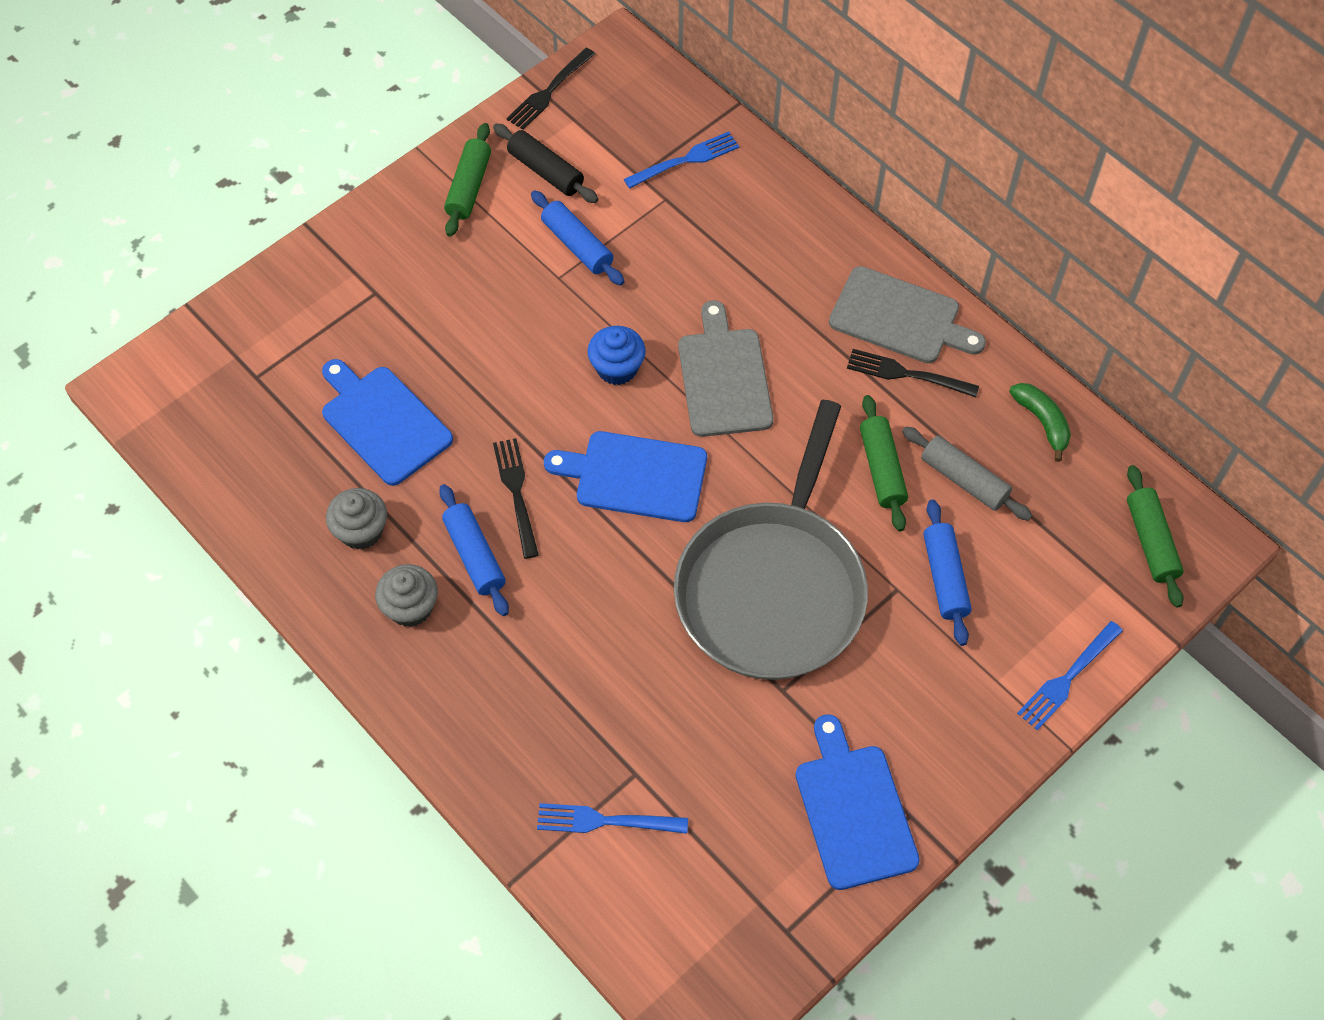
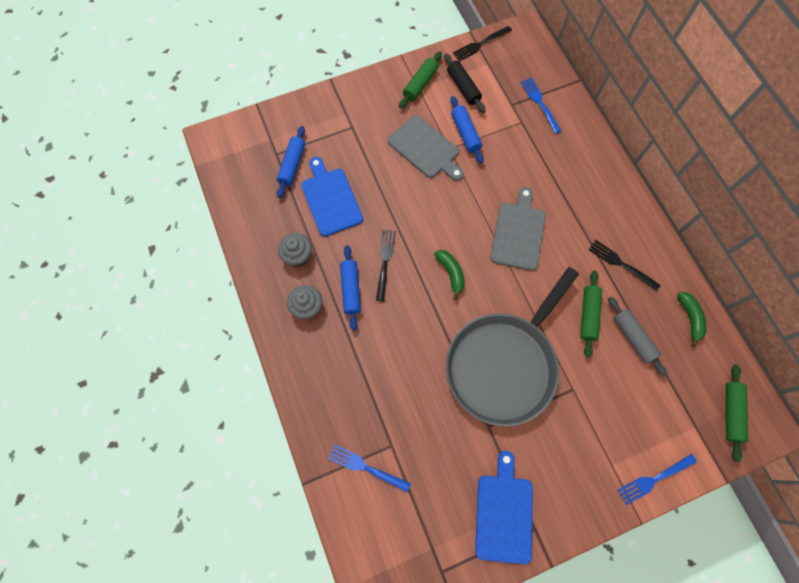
camera: 20 degrees right, 10 degrees up
(617, 368) = (462, 209): blue cupcake -> none
(635, 476) = (451, 273): blue cutting board -> green banana
(685, 160) = (540, 103): blue fork -> blue fork turned 105 degrees counterclockwise
(899, 317) = (628, 230): grey cutting board -> grey cutting board (425, 149)
(944, 577) = (602, 392): blue rolling pin -> blue rolling pin (292, 165)

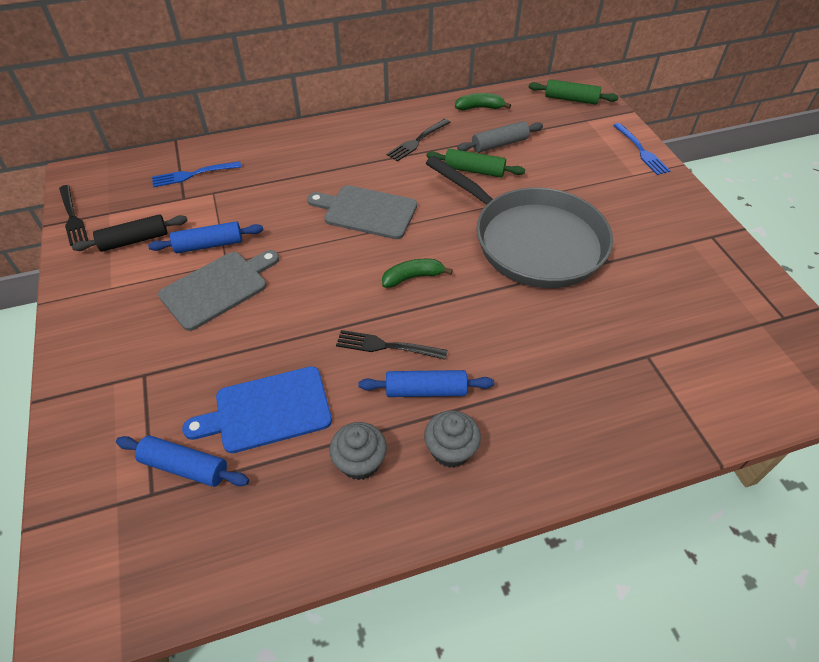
camera: 85 degrees left, 20 degrees down
(366, 467) = (681, 386): blue fork -> none
(420, 84) = (105, 285): green rolling pin -> none
(504, 513) = (703, 258): blue cutting board -> none

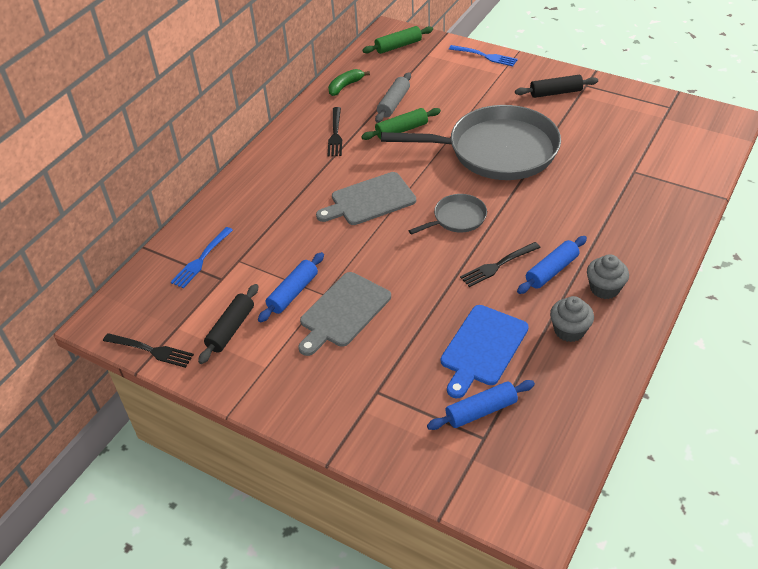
camera: 40 degrees left, 5 degrees down
(218, 288) = (343, 312): grey cutting board -> grey cutting board turned 150 degrees counterclockwise
(413, 277) = (457, 218): green banana -> grey pan
(668, 224) = (555, 93): none -> black rolling pin

